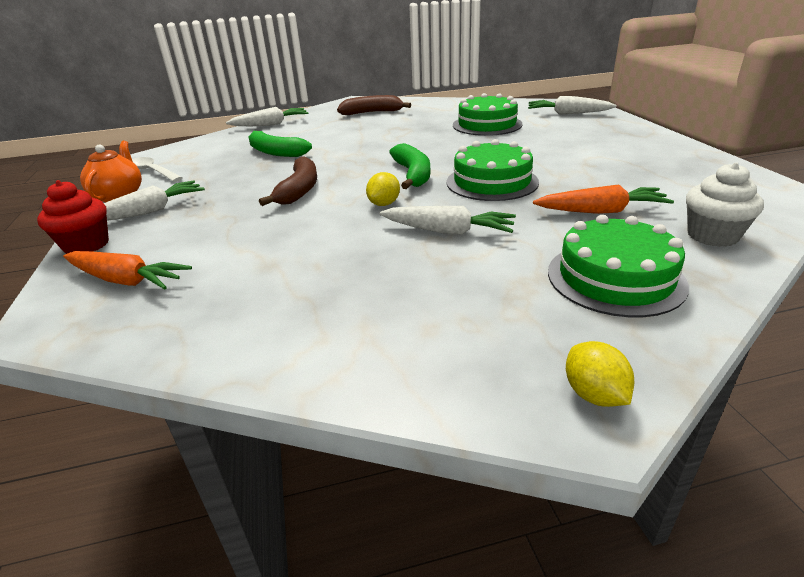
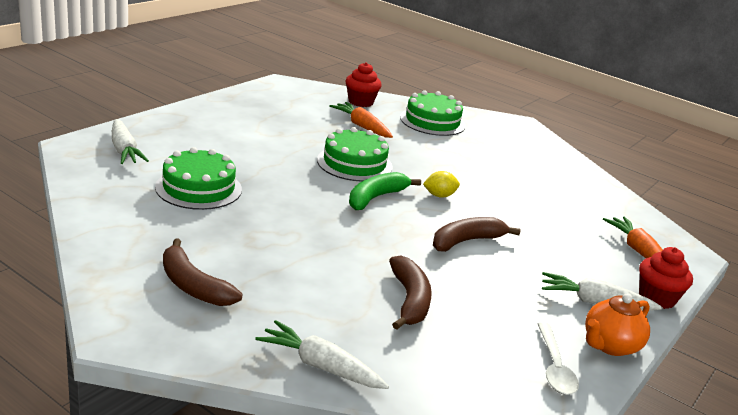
camera: 135 degrees left, 5 degrees down
(275, 152) = (409, 300): green banana -> brown banana
(447, 231) = (445, 166): white carrot -> none
(594, 394) = (511, 123): yellow lemon -> none
(712, 236) = (360, 102): white cupcake -> red cupcake

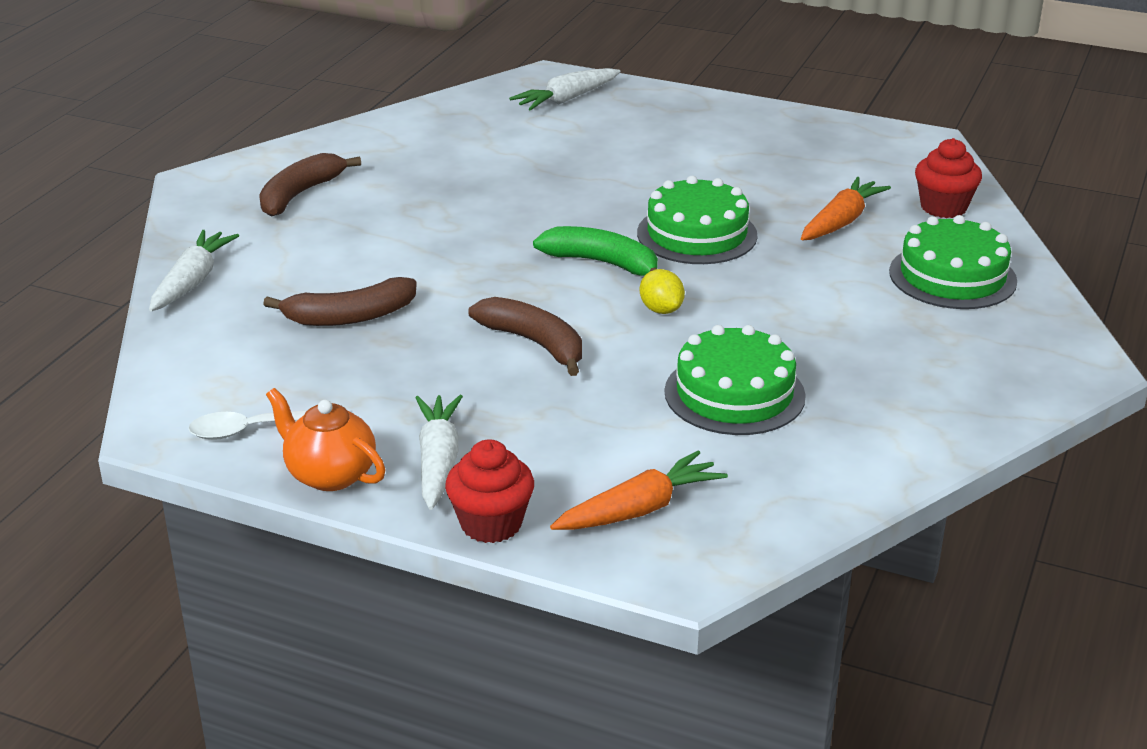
camera: 80 degrees right, 5 degrees up
(198, 188) = (513, 155): green cake -> green cake (734, 394)

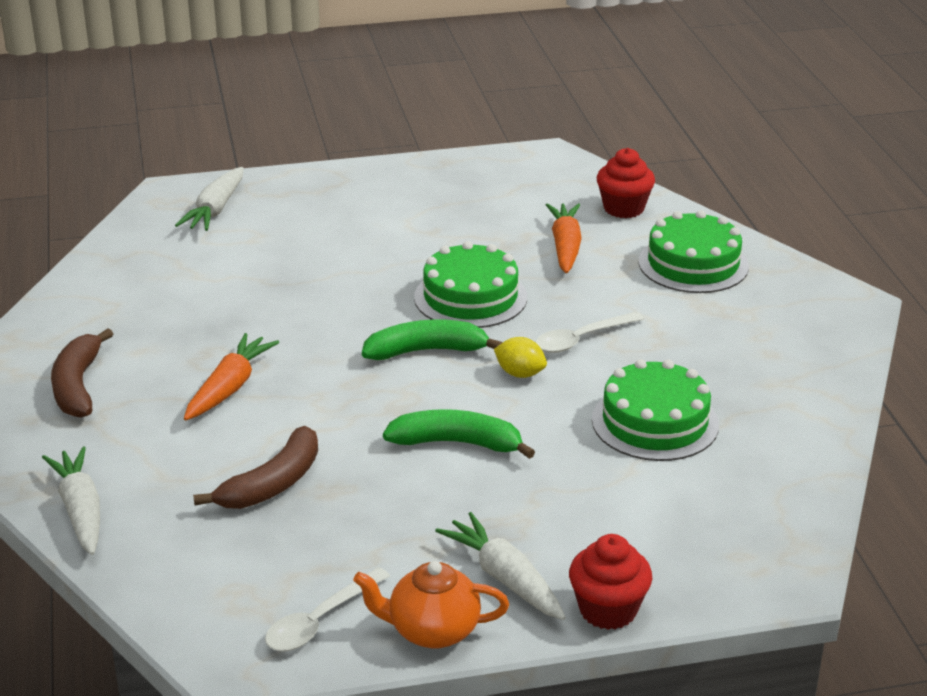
camera: 35 degrees left, 0 degrees up
(535, 343) = (457, 443): brown banana -> green banana
(639, 509) = (698, 546): orange carrot -> orange carrot (229, 387)
(754, 302) = (581, 339): none -> white spoon

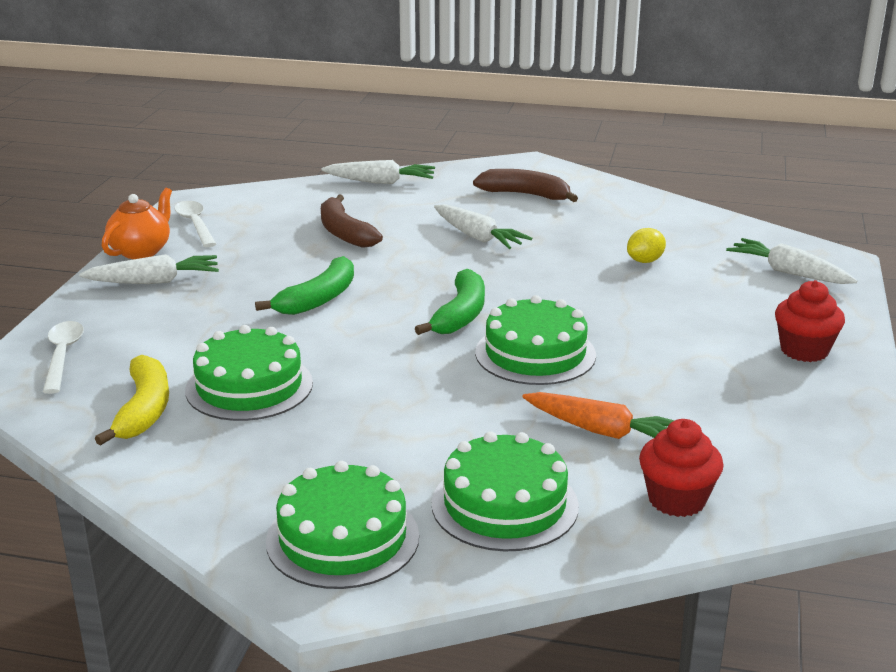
camera: 115 degrees right, 5 degrees down
(229, 387) = (477, 237): orange carrot -> white carrot
(520, 374) = (385, 345): yellow lemon -> yellow lemon (645, 261)
(581, 339) = (412, 389): white spoon -> white spoon (63, 355)
(608, 610) = (77, 306): red cupcake -> red cupcake (804, 350)
(745, 464) = (144, 410): none -> yellow banana
(794, 312) = (342, 538): none -> green cake

